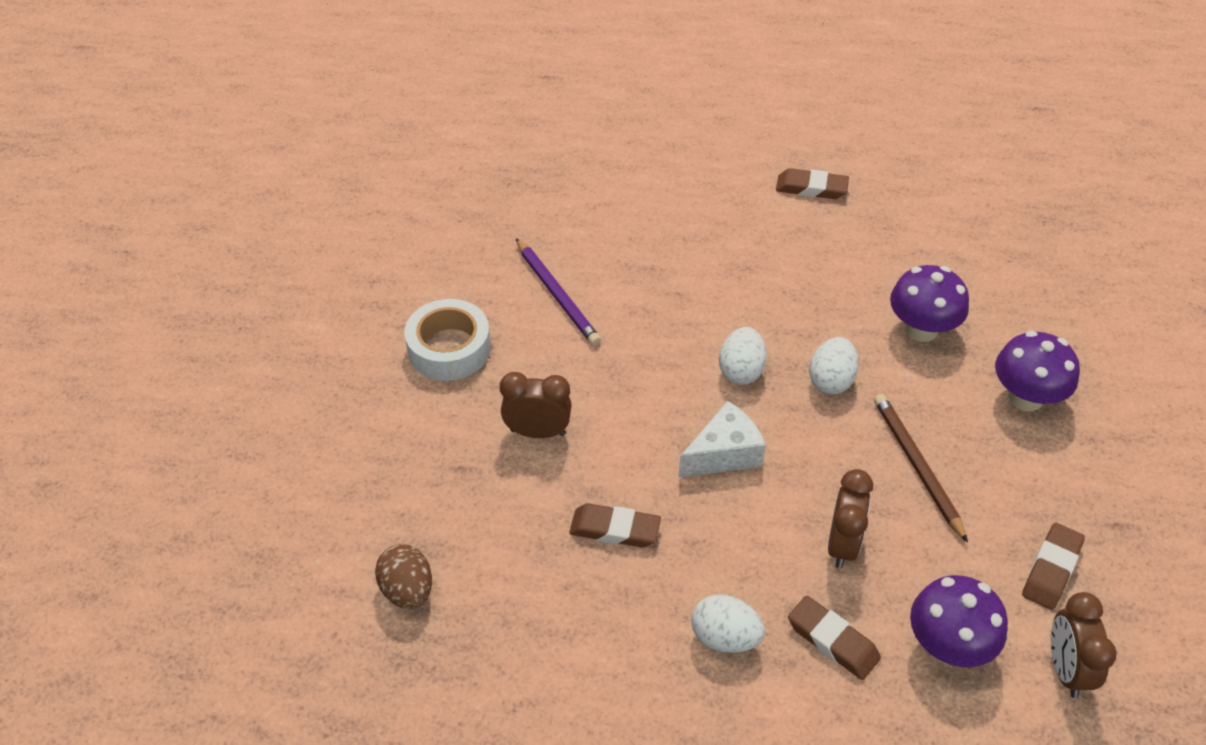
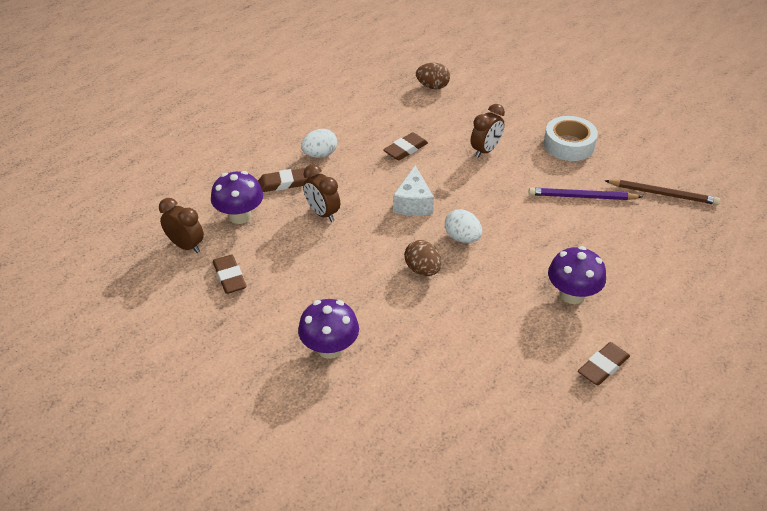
camera: 125 degrees right, 5 degrees down
(831, 380) = (422, 270): white egg -> brown egg
(917, 466) = (335, 268): brown pencil -> brown pencil (663, 194)
(921, 329) = (424, 336): purple mushroom -> purple mushroom (572, 294)

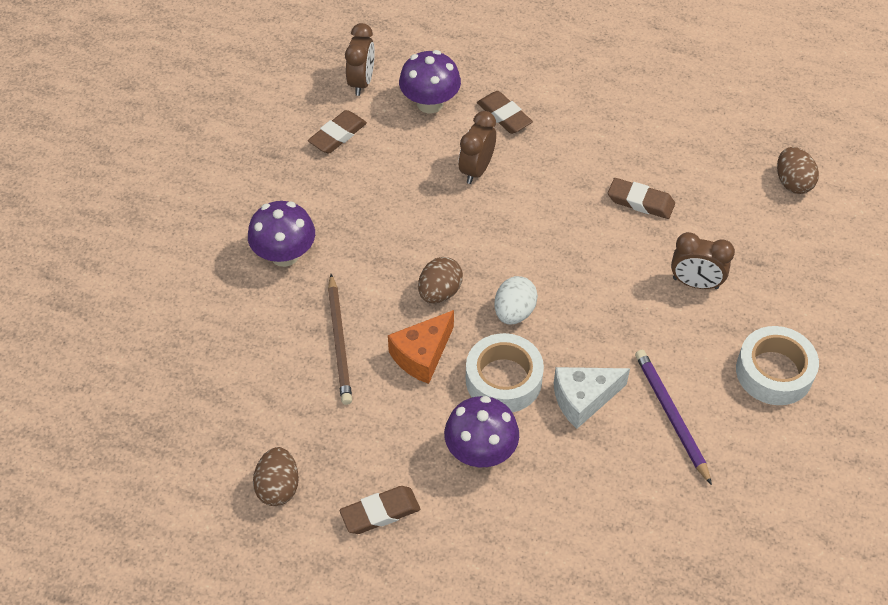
camera: 65 degrees right, 10 degrees up
(320, 155) = (575, 127): white egg -> none
(413, 203) = (546, 244): white cheese -> white cheese (583, 399)
(474, 298) = (422, 355): none -> orange cheese
(517, 262) = (503, 379): none -> white tape
(557, 422) = (278, 487): none -> brown egg
(603, 366) = (380, 512): brown eraser -> brown eraser turned 45 degrees counterclockwise
(663, 194) = (740, 511): brown pencil -> brown pencil (340, 342)

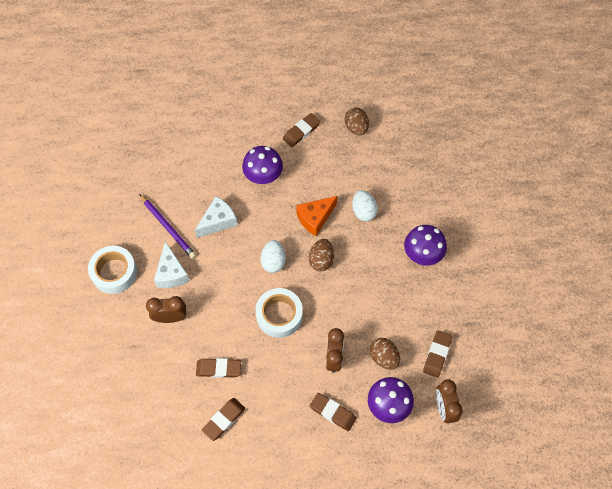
camera: 160 degrees right, 10 degrees up
(340, 342) = (363, 211): brown pencil -> white egg
(422, 355) = (315, 218): orange cheese -> orange cheese turned 150 degrees counterclockwise
(503, 379) = (265, 219): white tape -> white tape (279, 315)
(649, 146) = (224, 420): none -> brown eraser
(680, 343) = (171, 273): none -> white cheese
(792, 182) = (118, 421): brown egg -> brown egg (384, 357)

